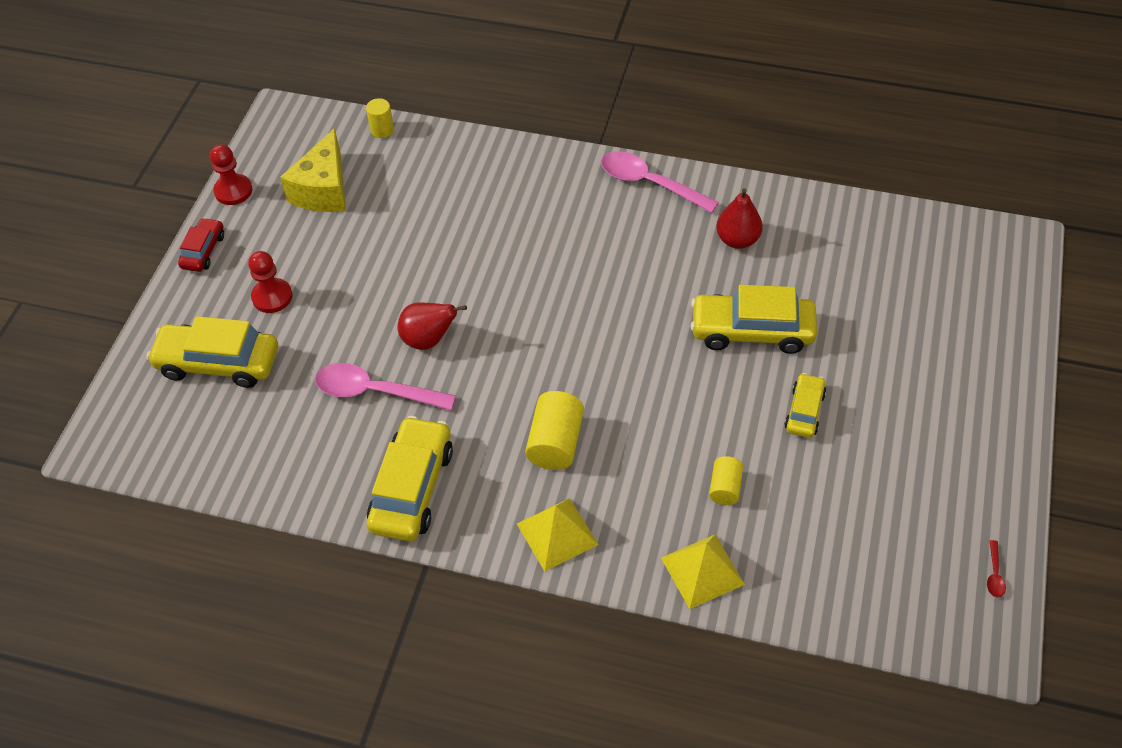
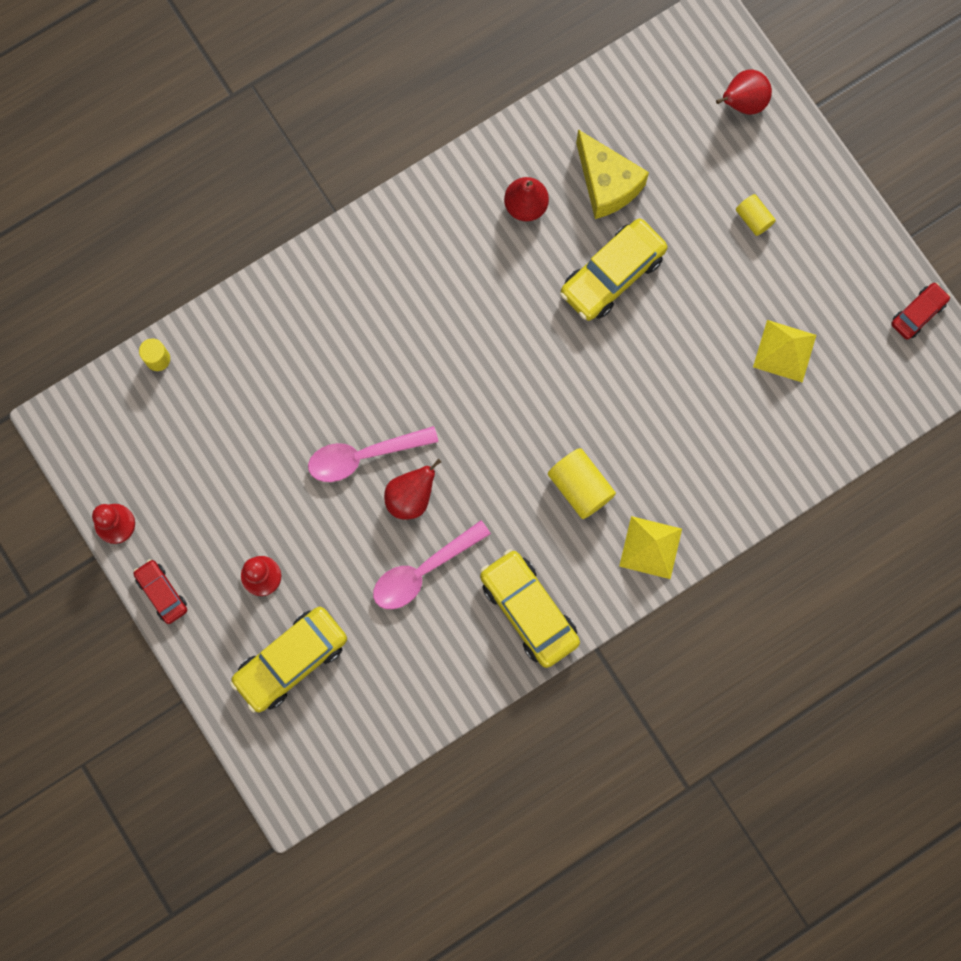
camera: 50 degrees left, 25 degrees up
(323, 190) = (182, 455): yellow cheese -> yellow cheese (606, 184)
(649, 183) = (412, 214): pink spoon -> pink spoon (363, 456)
(702, 570) = (758, 482): yellow pyramid -> yellow pyramid (784, 351)
(725, 488) = (714, 412): yellow cylinder -> yellow cylinder (753, 219)
(804, 411) = (706, 305): yellow car -> none
(992, 308) = (743, 102): none -> red pear
(994, 574) = (918, 313): red spoon -> red car

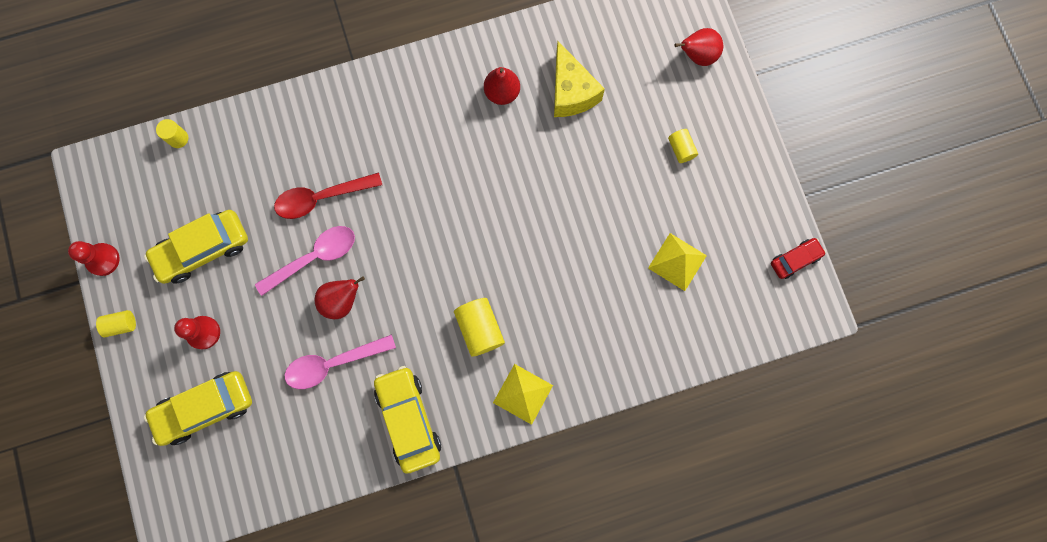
camera: 15 degrees right, 0 degrees up
(162, 592) = (121, 324): red car -> yellow cylinder
(350, 385) = (321, 198): none -> red spoon
(363, 456) = (314, 257): pink spoon -> pink spoon turned 150 degrees clockwise
(612, 274) = (555, 164): yellow car -> yellow car (203, 249)

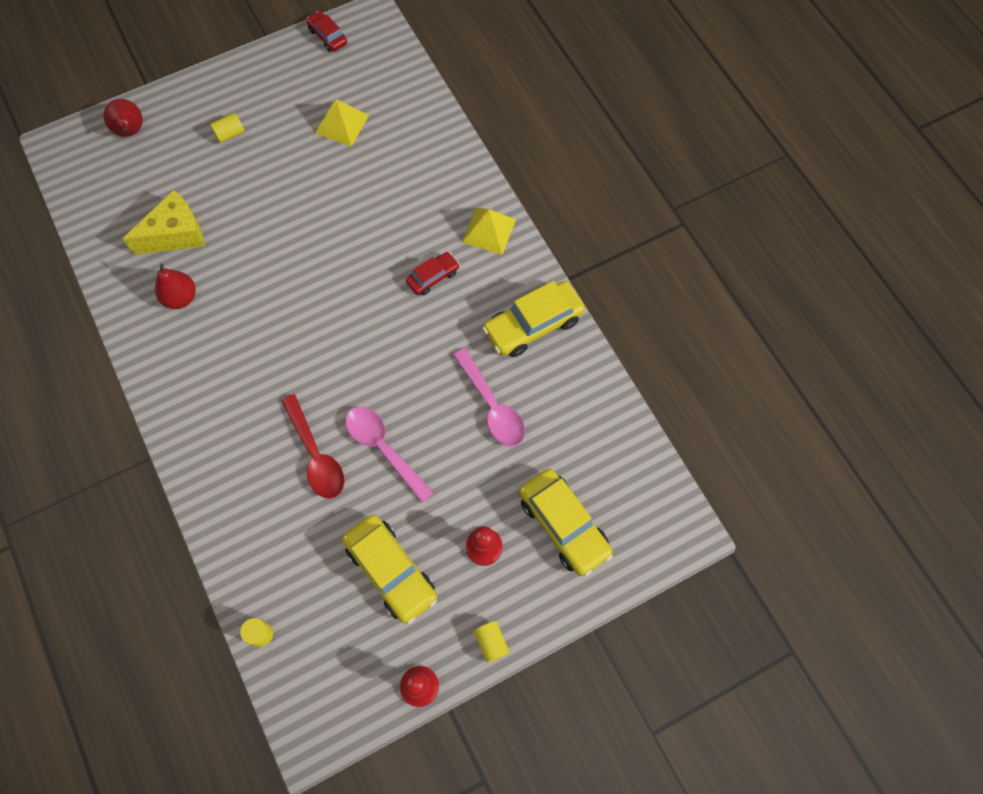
camera: 100 degrees left, 10 degrees down
(341, 301) = (426, 411): red pear -> none
(480, 329) = (433, 277): yellow cylinder -> red car

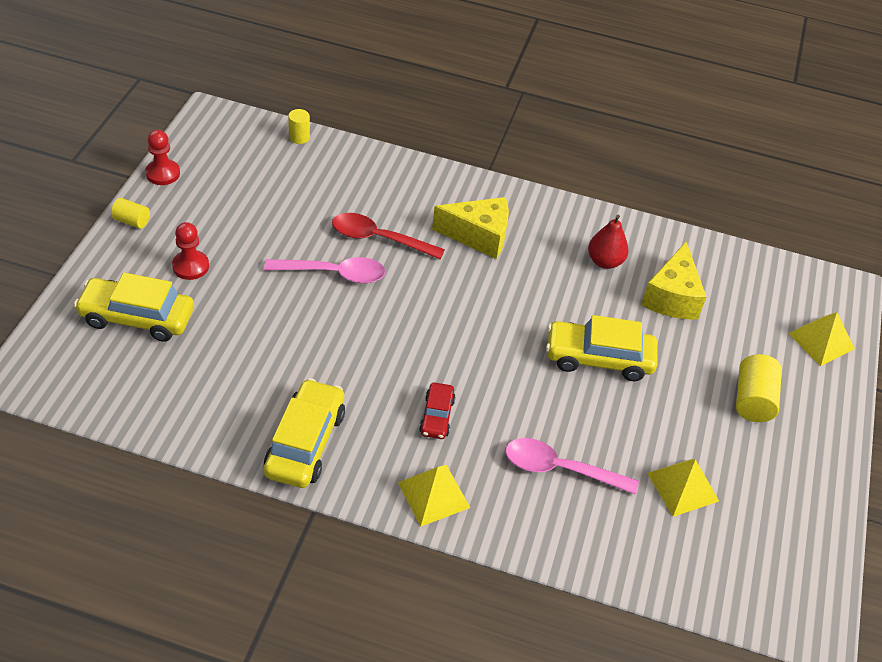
camera: 130 degrees right, 20 degrees down
(131, 131) = (821, 341): red pear -> yellow pyramid
(230, 134) = (753, 400): yellow cylinder -> yellow cylinder, size x1.66
(240, 395) = (479, 236): none -> yellow cheese
(328, 36) = (818, 566): red car -> none
(391, 571) = (247, 213): yellow car -> yellow car (598, 358)
(492, 406) = (277, 356): pink spoon -> pink spoon (559, 469)

